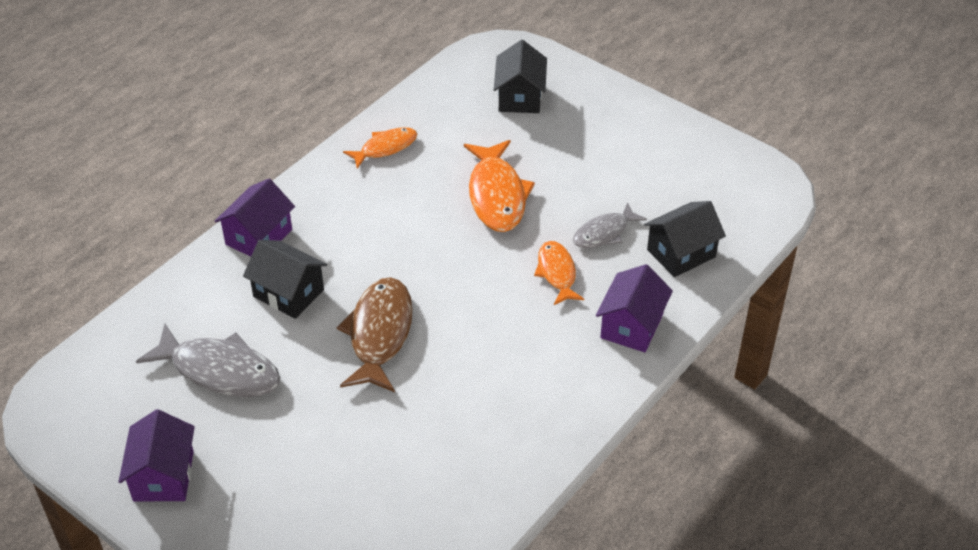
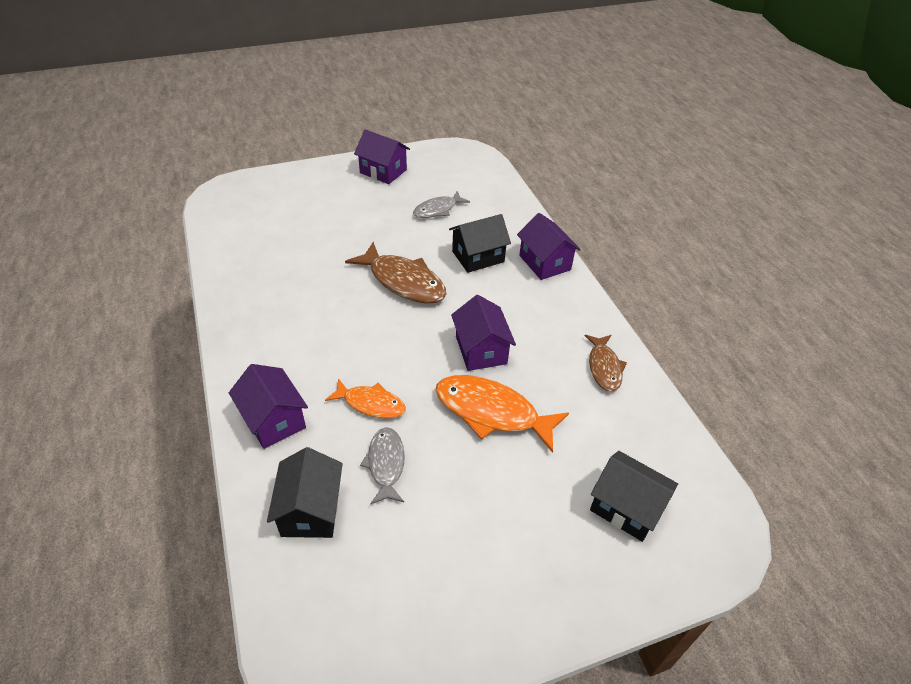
camera: 120 degrees right, 0 degrees up
(219, 371) = (438, 210): grey fish -> grey fish, size x0.60
(385, 148) = (604, 367): orange fish -> brown fish
(430, 231) = (481, 350): none -> purple house

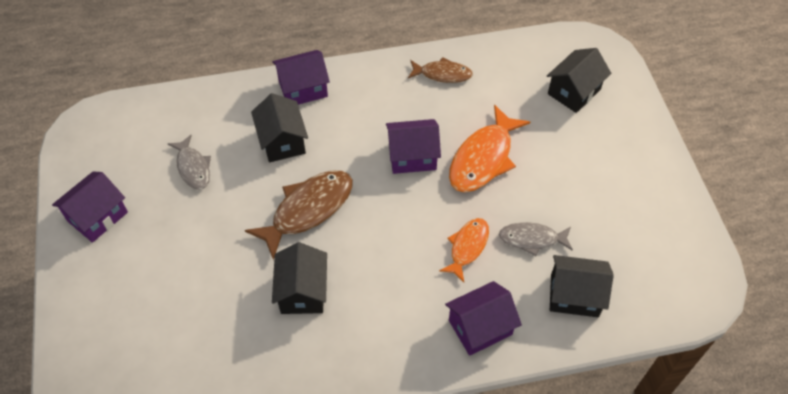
camera: 80 degrees left, 10 degrees up
(317, 288) = (302, 291): none -> black house

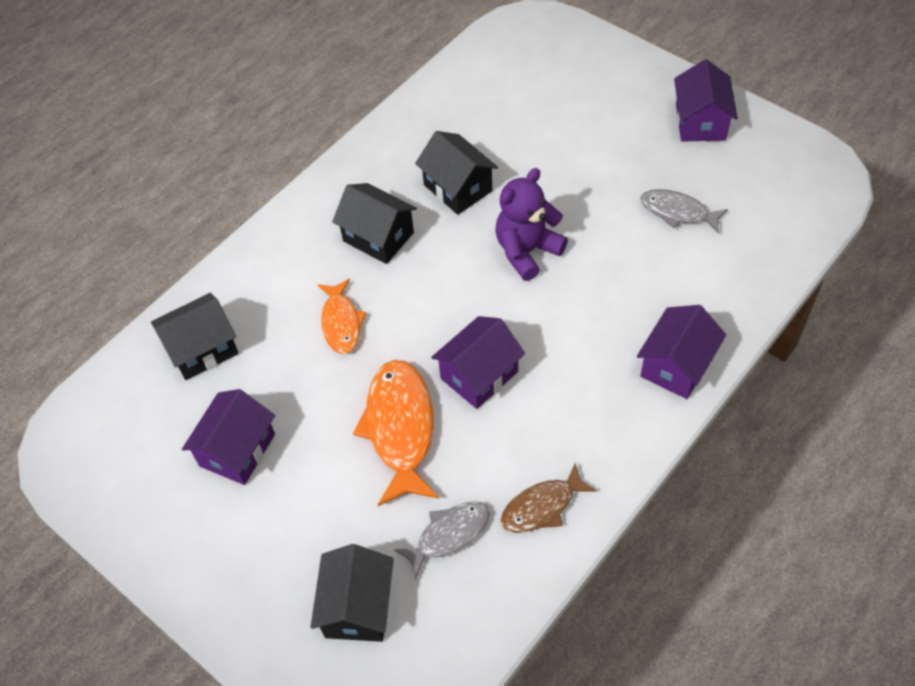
camera: 145 degrees right, 0 degrees up
(282, 141) = (627, 295): black house -> black house (378, 237)
(308, 210) = (527, 251): brown fish -> purple teddy bear
(480, 327) = (274, 263): purple house -> purple house (237, 450)
(532, 239) = (281, 375): grey fish -> grey fish (449, 535)

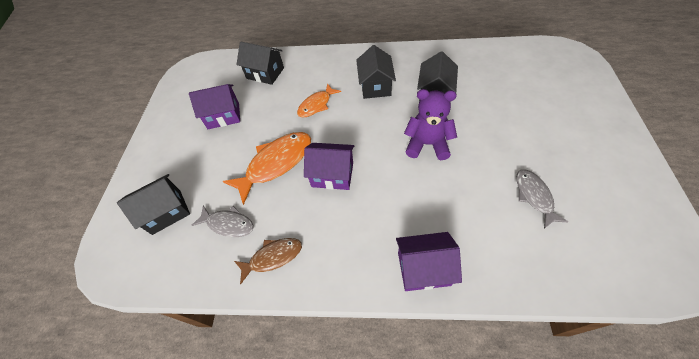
camera: 55 degrees right, 0 degrees up
(542, 506) = (273, 257): brown fish -> brown fish turned 135 degrees clockwise
(700, 122) = (614, 165): purple house -> none

